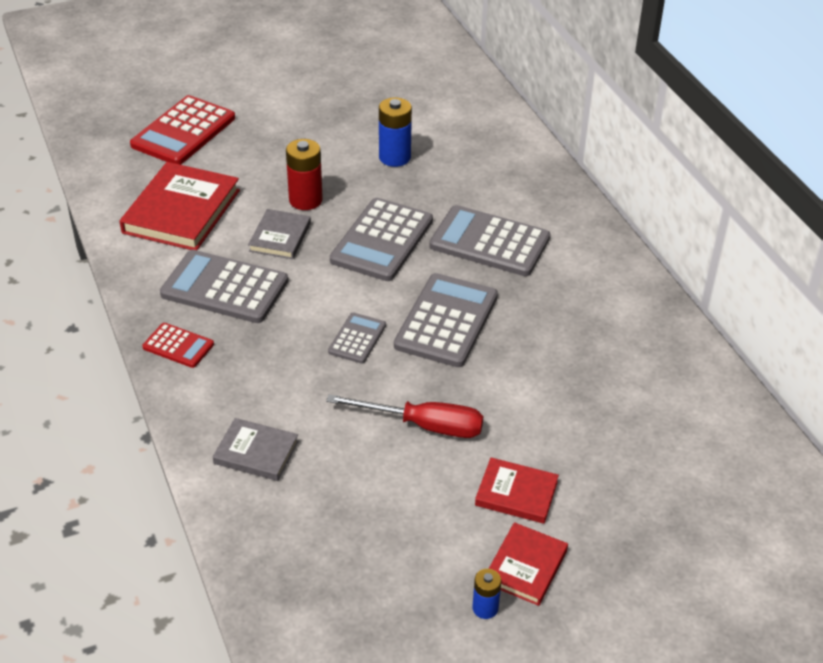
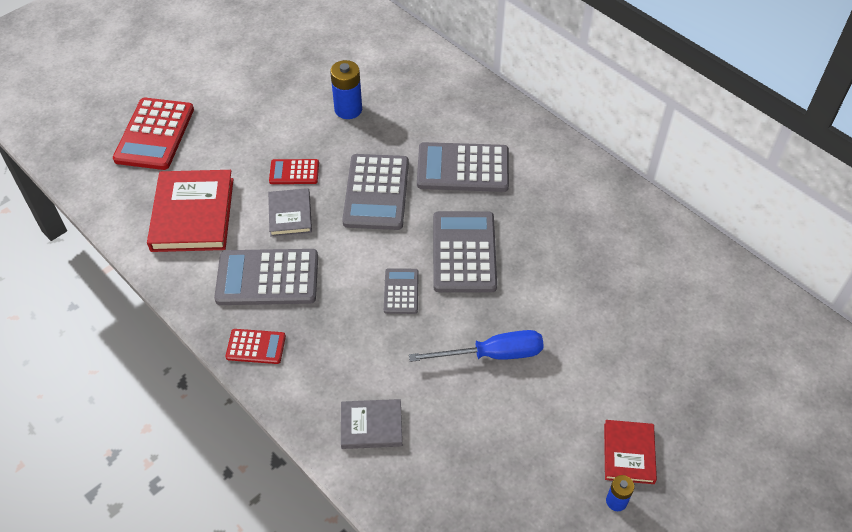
camera: 20 degrees left, 10 degrees up
(305, 200) = (294, 172): red battery -> red calculator
(423, 425) = (492, 354): red screwdriver -> blue screwdriver
(516, 493) = (591, 391): red book -> none

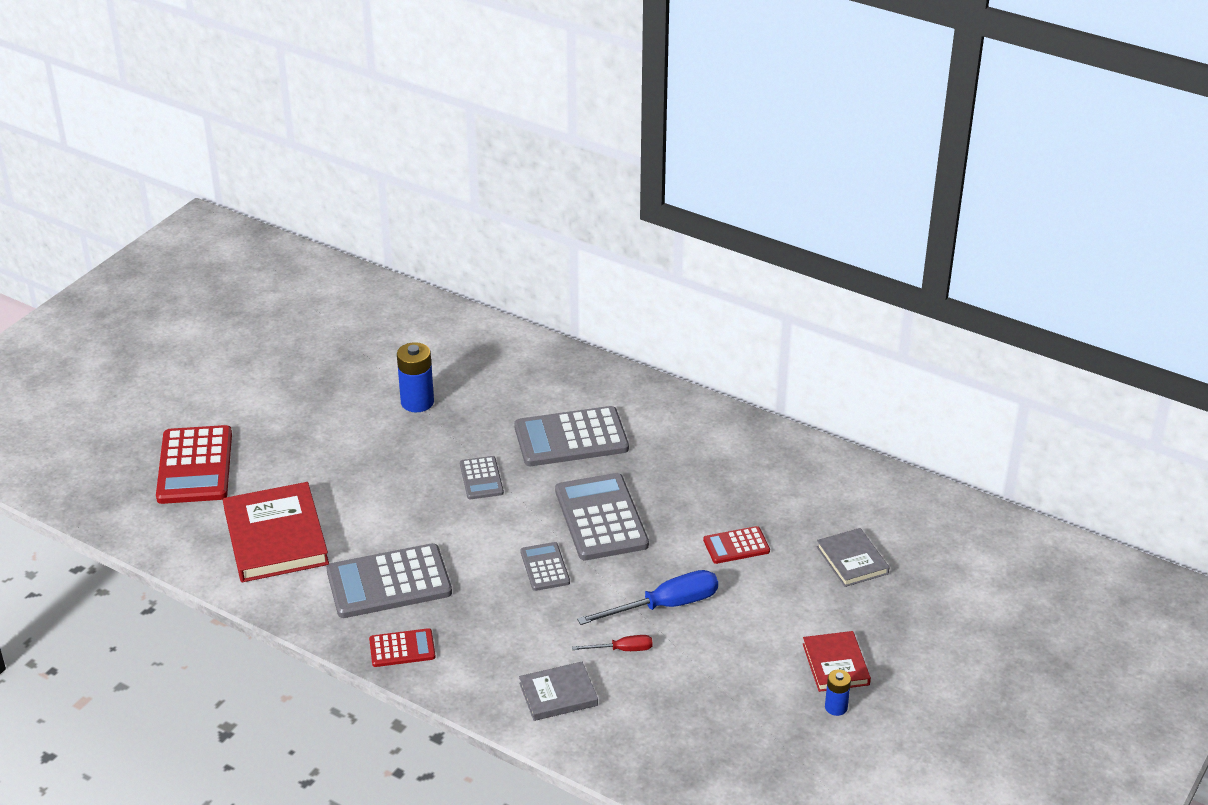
camera: 15 degrees left, 15 degrees down
(290, 214) = (390, 517): grey book -> grey book (852, 560)
(294, 172) = (378, 475): red calculator -> red calculator (736, 546)
(376, 192) = (481, 478): grey calculator -> grey calculator, size x0.53
(441, 392) = (622, 650): none -> red screwdriver

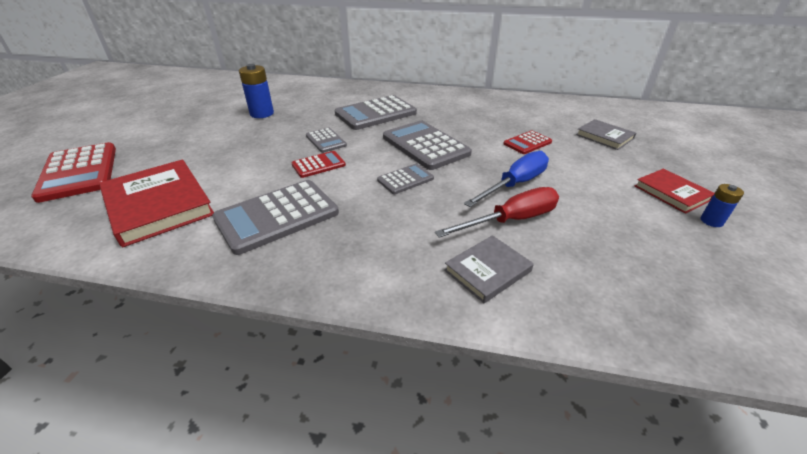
camera: 20 degrees left, 0 degrees up
(402, 648) = (310, 268): red calculator -> red calculator (318, 165)
(545, 567) = (405, 179): grey calculator -> grey calculator turned 90 degrees clockwise
(622, 650) = (511, 220): red screwdriver -> red screwdriver, size x1.89

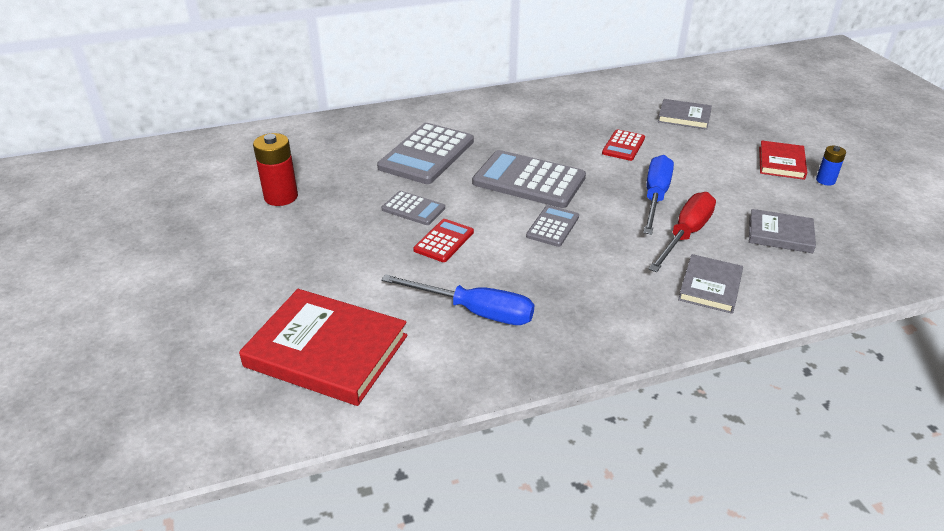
camera: 30 degrees left, 0 degrees up
(79, 172) = (150, 356): red calculator -> none
(262, 114) = (281, 197): blue battery -> red battery
(277, 216) = (474, 311): grey calculator -> blue screwdriver
(611, 251) = (780, 234): none -> grey book
(671, 193) = (781, 163): red book -> red book turned 75 degrees clockwise

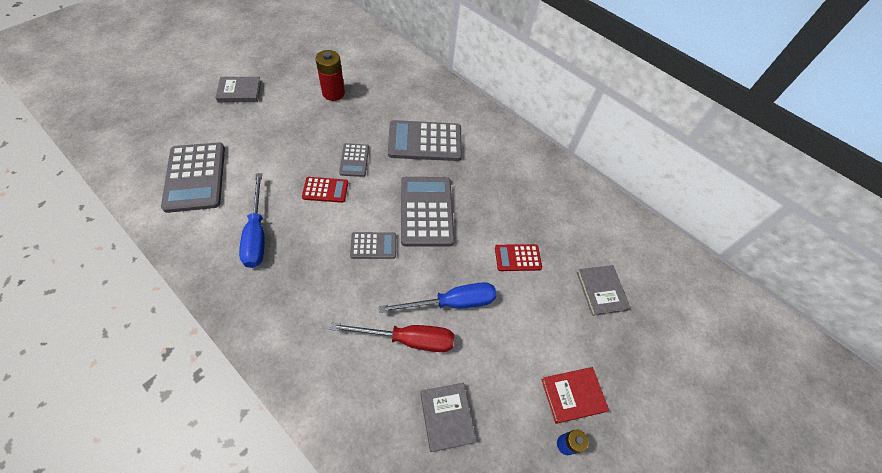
camera: 55 degrees right, 20 degrees up
(326, 351) = (195, 177): red book -> grey calculator
(710, 286) = (344, 375): grey book -> grey book (240, 91)

